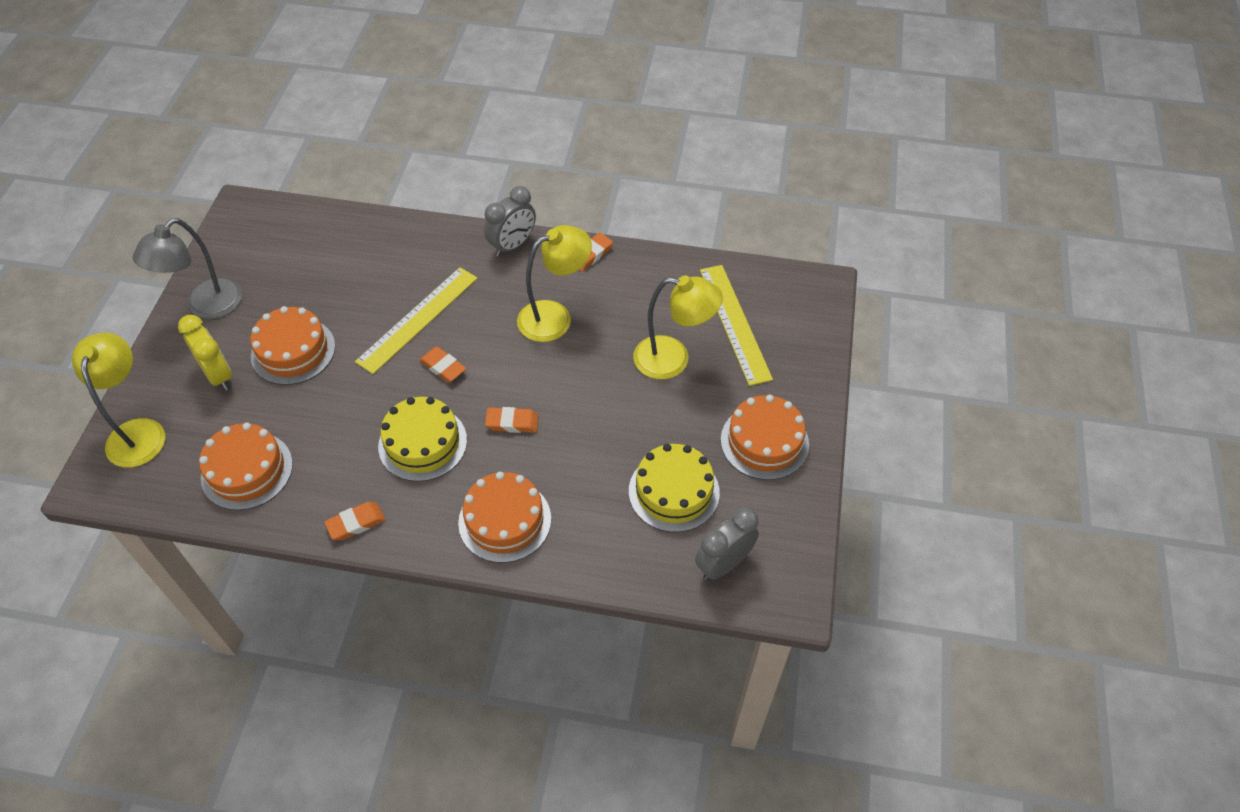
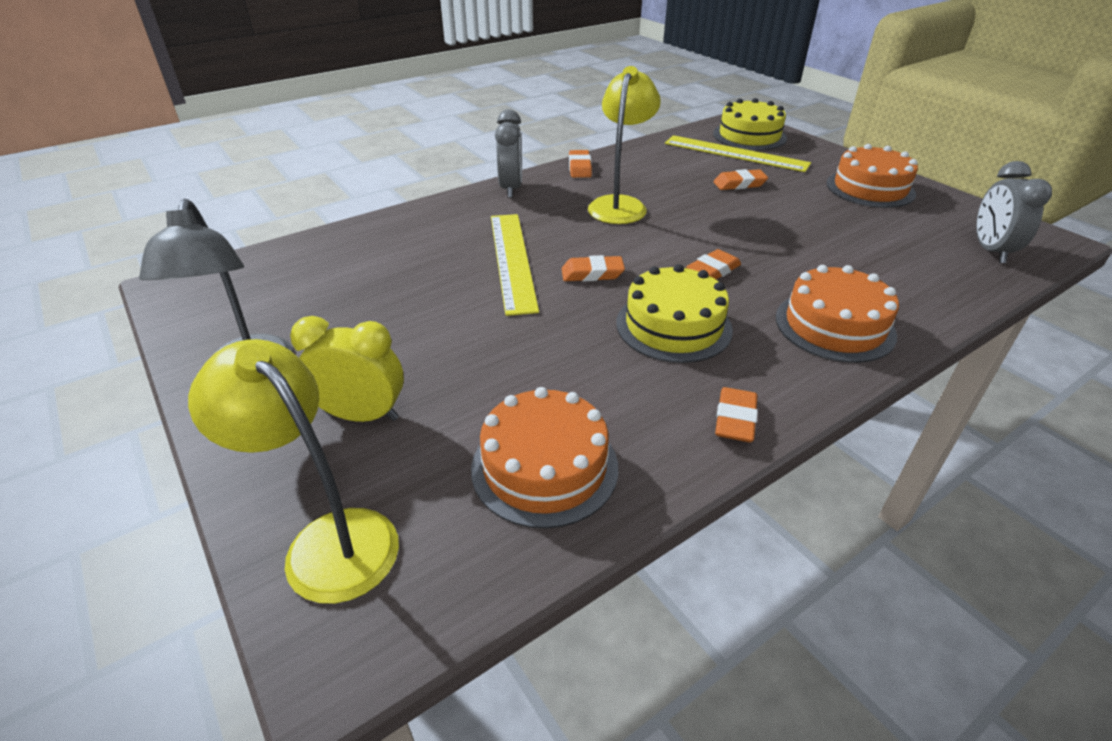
camera: 45 degrees left, 15 degrees down
(293, 351) = (423, 345): orange cake -> none
(673, 359) = (739, 184): yellow lamp -> orange eraser
(674, 491) = (885, 238): yellow cake -> yellow cake (749, 136)

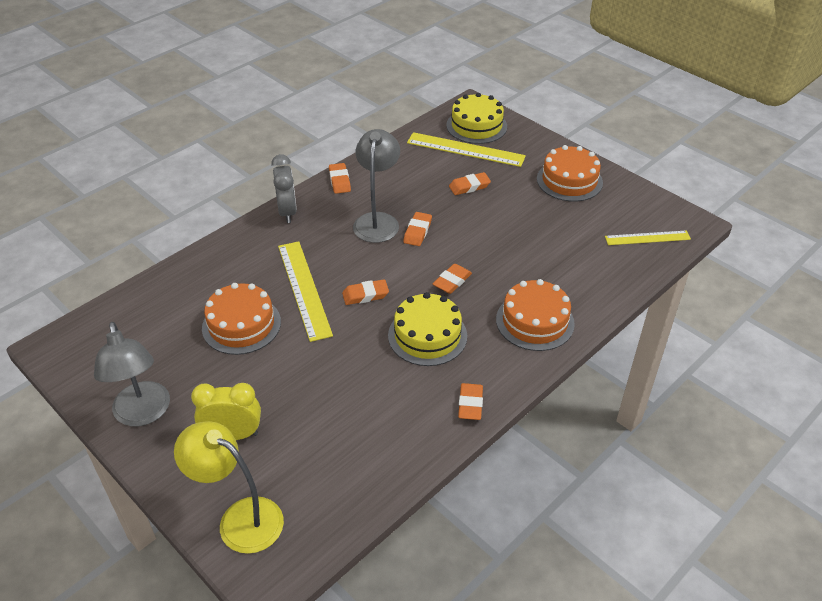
camera: 10 degrees left, 5 degrees up
(544, 467) = (357, 454): orange cake -> orange cake (241, 325)
(620, 205) = (377, 221): yellow lamp -> grey lamp
(670, 218) = (417, 232): none -> orange eraser
(990, 251) = (647, 238): grey clock -> yellow ruler

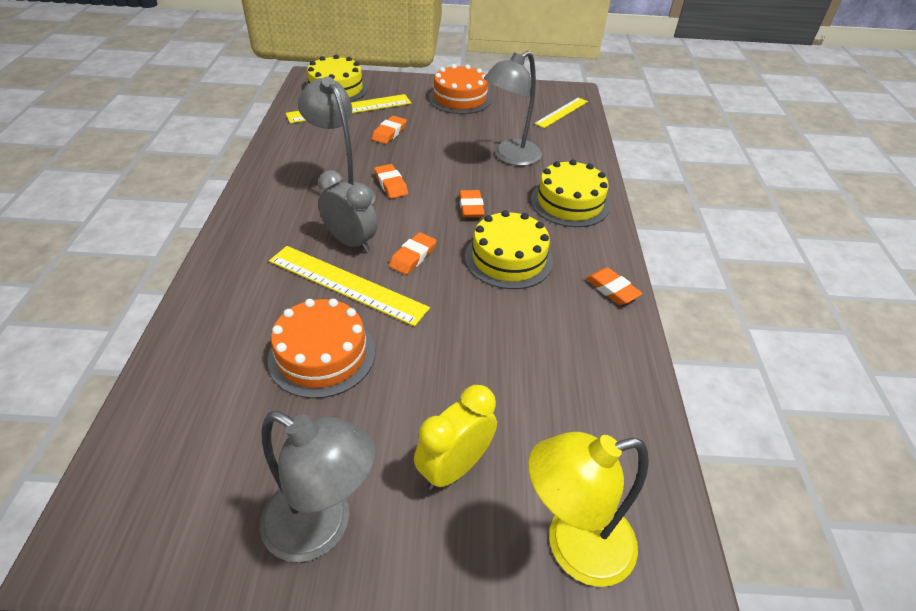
camera: 45 degrees left, 0 degrees up
(287, 212) = (239, 227): grey clock -> grey clock (351, 242)
(340, 181) = (262, 177): orange eraser -> none
(535, 321) = (569, 202): orange cake -> yellow cake
(540, 256) = (510, 157): none -> grey lamp

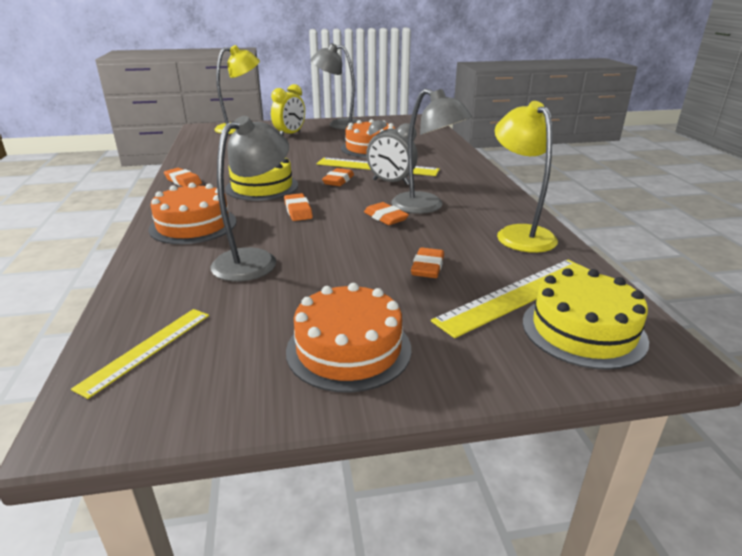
camera: 170 degrees right, 15 degrees down
(294, 149) = (519, 234): none -> yellow lamp
(569, 202) = (193, 225): yellow cake -> orange cake

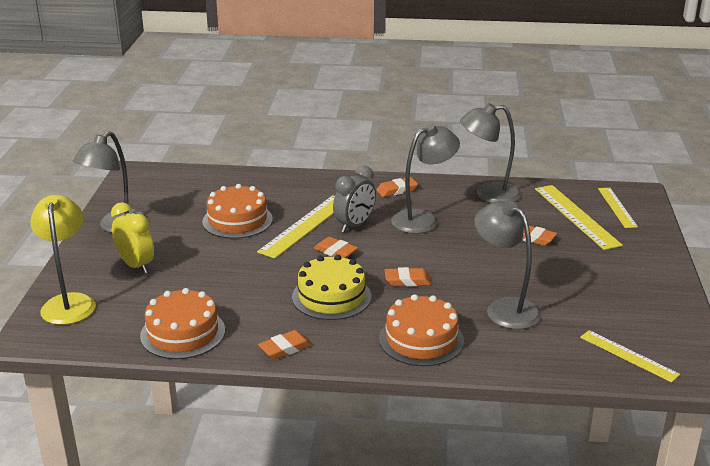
camera: 75 degrees left, 0 degrees up
(348, 349) = (631, 281): orange cake -> orange cake (183, 333)
(385, 217) = (439, 241): orange eraser -> orange eraser (397, 190)
(519, 234) = (488, 194): yellow lamp -> grey lamp
(583, 330) = (617, 207): yellow cake -> yellow ruler

